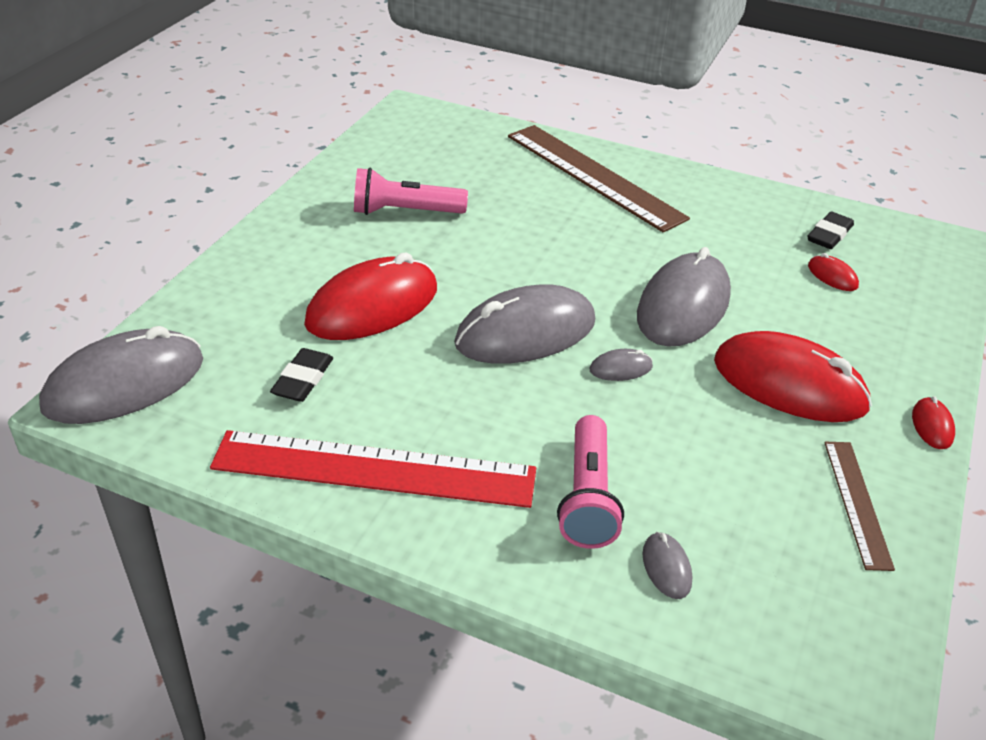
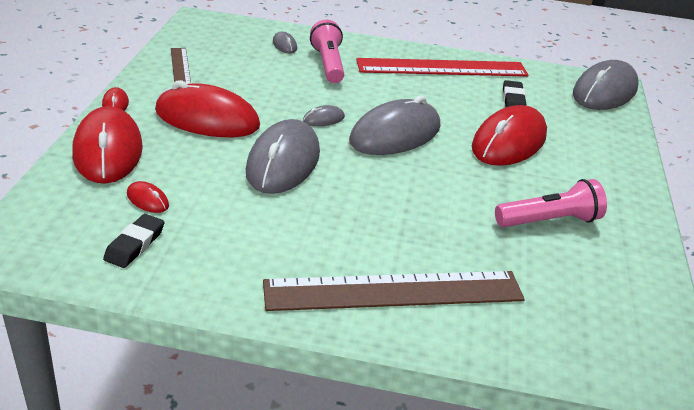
camera: 165 degrees right, 5 degrees down
(593, 176) = (394, 291): brown ruler -> brown ruler turned 45 degrees counterclockwise
(904, 343) = (108, 151): none -> red mouse

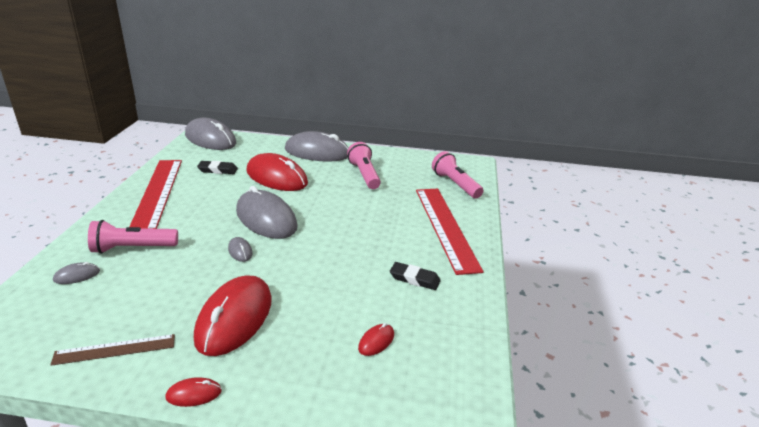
camera: 90 degrees left, 5 degrees down
(108, 151) = (297, 382): red mouse -> none
(135, 244) = (438, 340): black eraser -> black eraser (414, 279)
(283, 162) = (310, 270): grey mouse -> grey mouse (317, 152)
(394, 291) = (445, 227): brown ruler -> red ruler
(553, 329) = (455, 184): none -> pink flashlight

